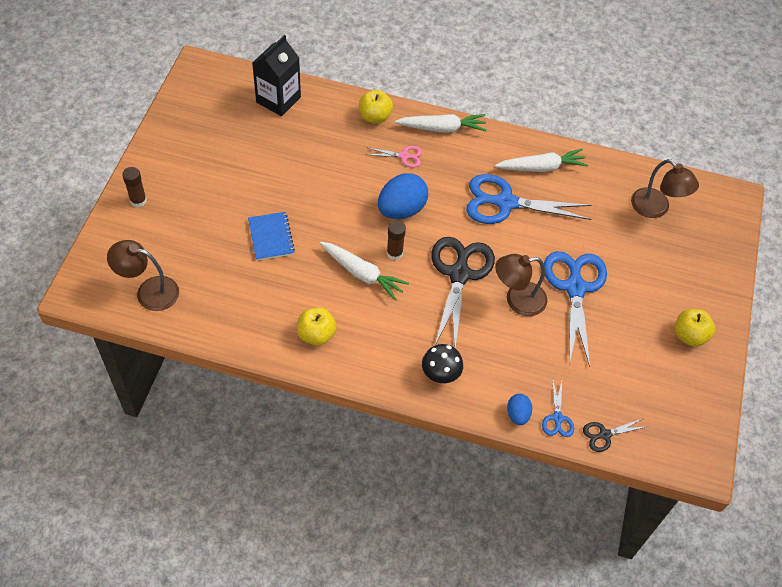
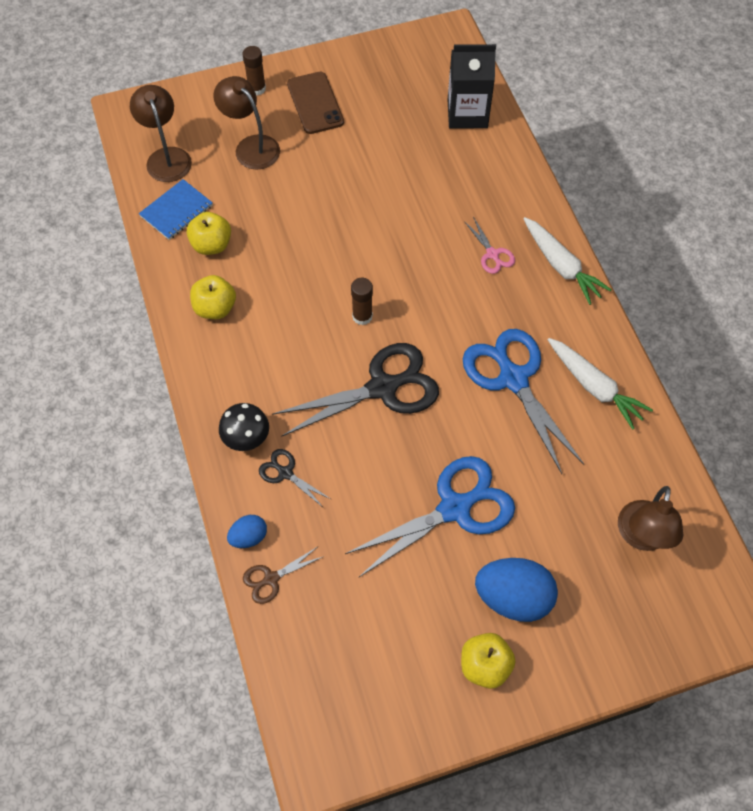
camera: 60 degrees right, 5 degrees up
(187, 175) = (315, 103): none -> brown phone
(271, 237) = (298, 207): blue notebook -> blue notebook (176, 211)
(362, 274) = (314, 304): white carrot -> none
(375, 116) = (521, 201): yellow apple -> yellow apple (211, 245)
(401, 210) = (421, 291): blue egg -> blue egg (513, 598)
(517, 300) = (393, 460): brown lamp -> brown lamp (251, 146)
(557, 418) = (271, 578): blue scissors -> brown scissors
(605, 435) = (283, 638): black scissors -> black scissors (285, 473)

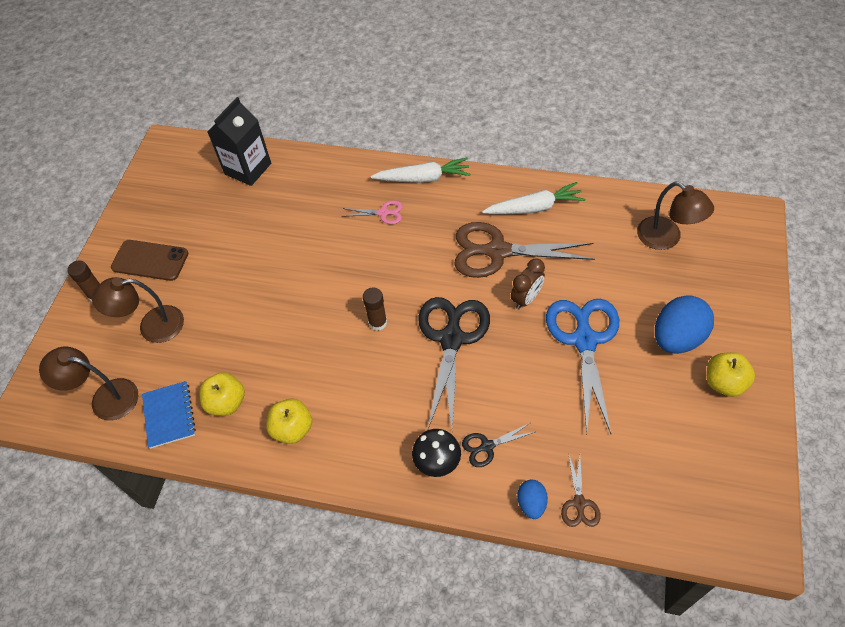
camera: 55 degrees left, 5 degrees down
(471, 432) = (526, 298): none -> brown clock
(513, 379) = (498, 251): blue scissors -> brown scissors

